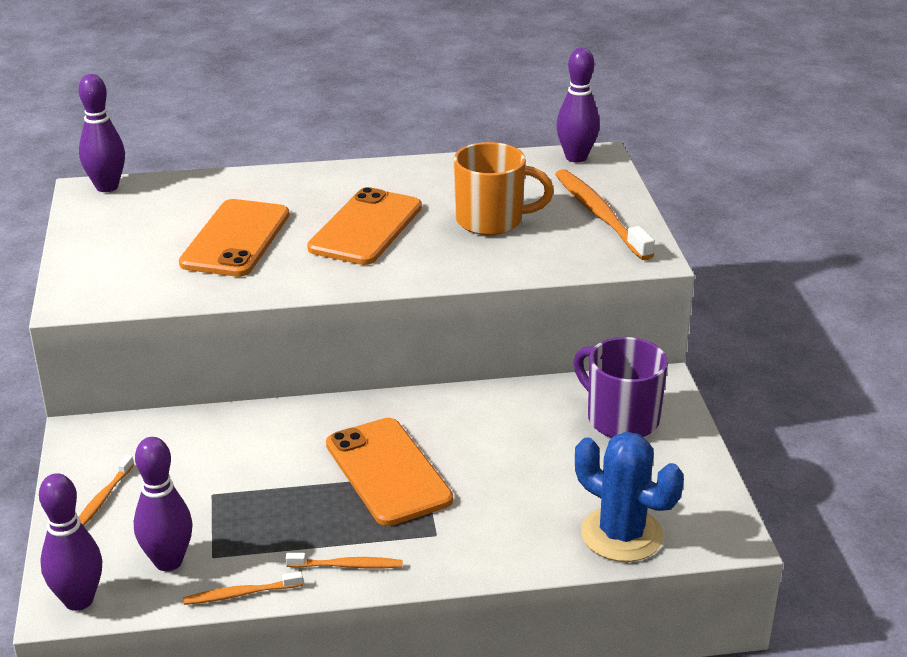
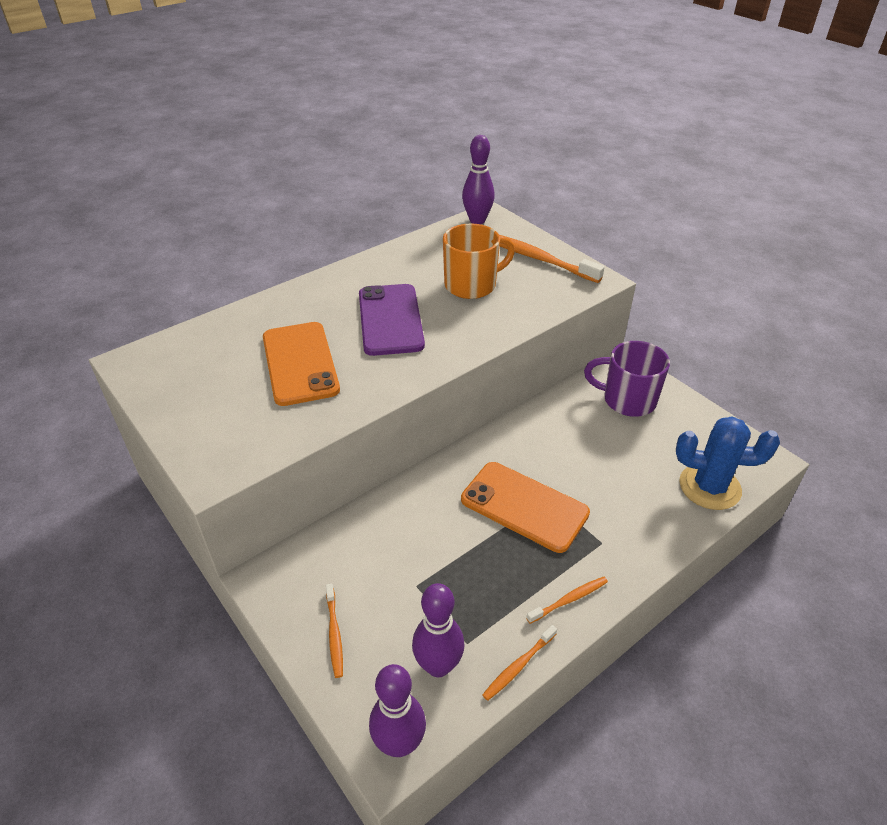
camera: 30 degrees left, 10 degrees up
(107, 187) = (144, 352): purple bowling pin -> none
(365, 227) = (390, 320): orange phone -> purple phone

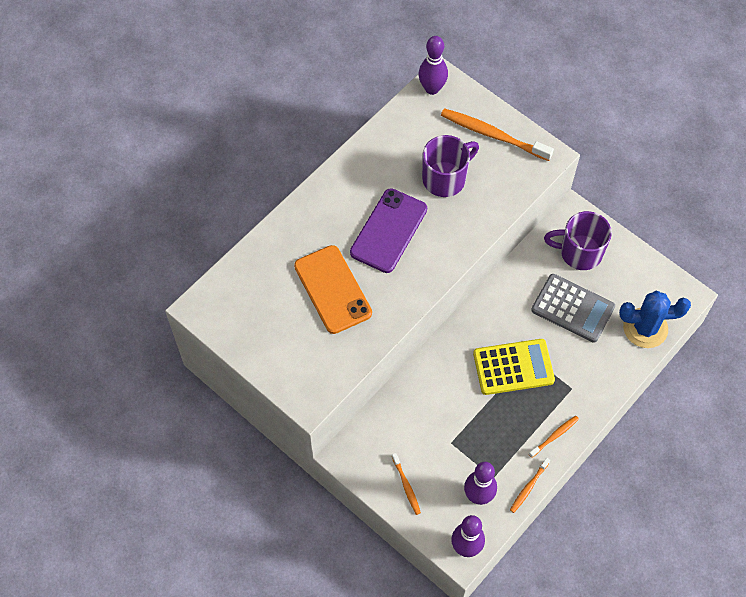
camera: 10 degrees left, 20 degrees up
(390, 320) = (388, 231): purple phone -> purple phone turned 45 degrees clockwise
(472, 285) = (445, 178): orange mug -> purple mug
(524, 506) = (513, 367): orange phone -> yellow calculator
(613, 453) = (572, 308): none -> grey calculator

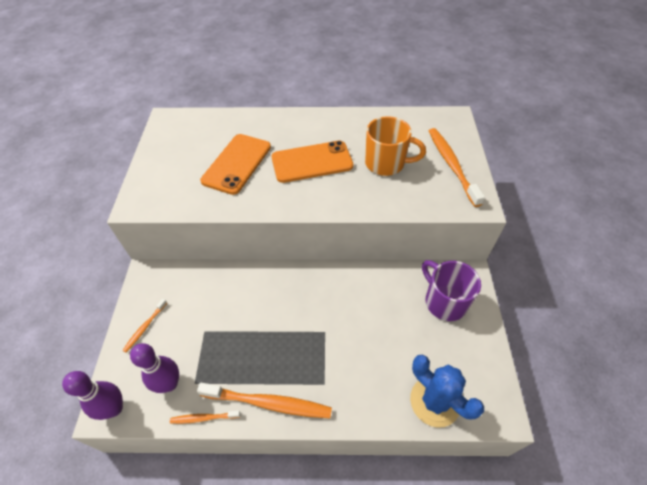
camera: 50 degrees right, 10 degrees down
(388, 231) = (312, 162): purple phone -> orange phone
(432, 88) = (442, 117): purple bowling pin -> none
(445, 178) = (386, 163): purple mug -> orange mug
(513, 367) = (304, 327): yellow calculator -> none
(554, 436) = (269, 403): orange toothbrush -> orange toothbrush, size x1.96
(572, 308) = (394, 332): grey calculator -> none

